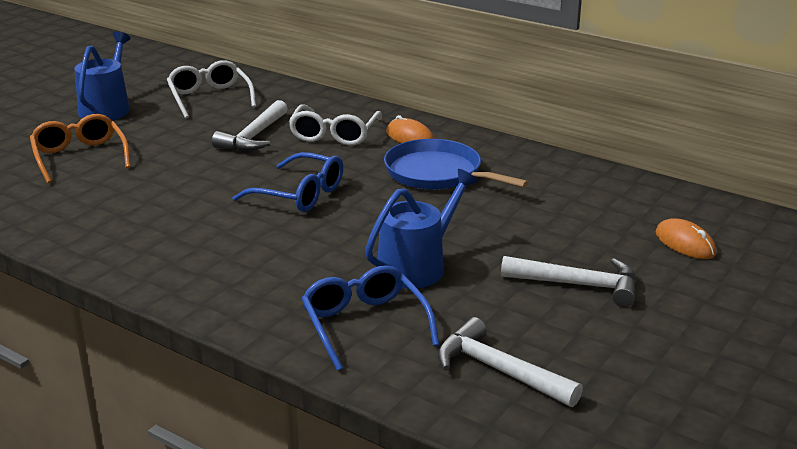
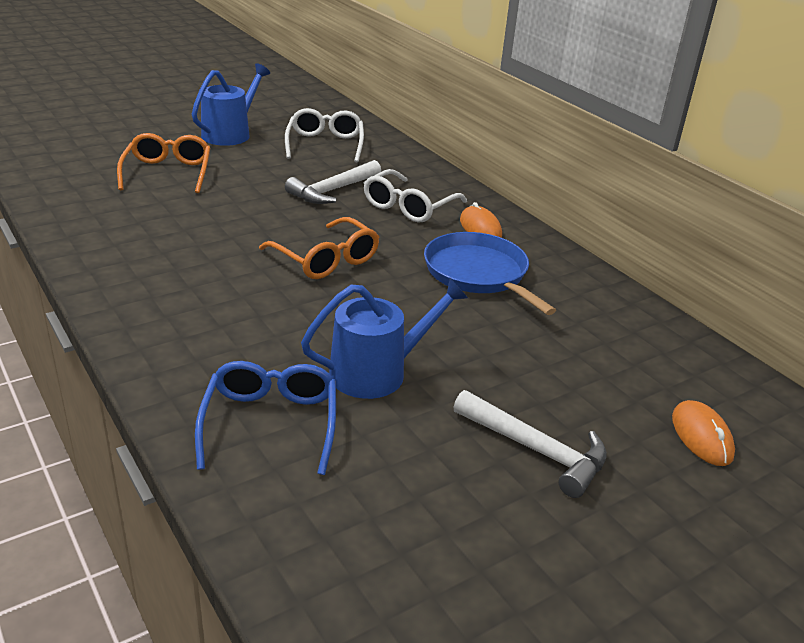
camera: 20 degrees right, 5 degrees up
(300, 194) = (326, 260): blue glasses -> orange glasses
(499, 370) = (366, 531): white hammer -> none

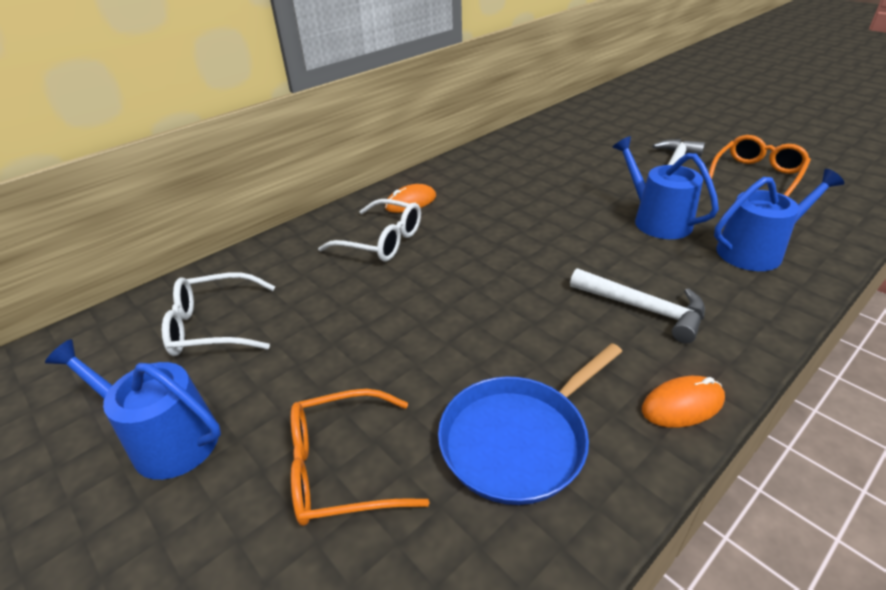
camera: 95 degrees left, 5 degrees up
(270, 423) = (755, 251): blue glasses -> blue watering can
(326, 260) = (515, 270): orange glasses -> orange glasses (757, 175)
(333, 190) = (358, 293): white hammer -> white hammer (643, 309)
(478, 274) = (490, 196): blue pan -> blue pan (518, 440)
(701, 436) = (615, 128): orange mouse -> orange mouse (682, 405)

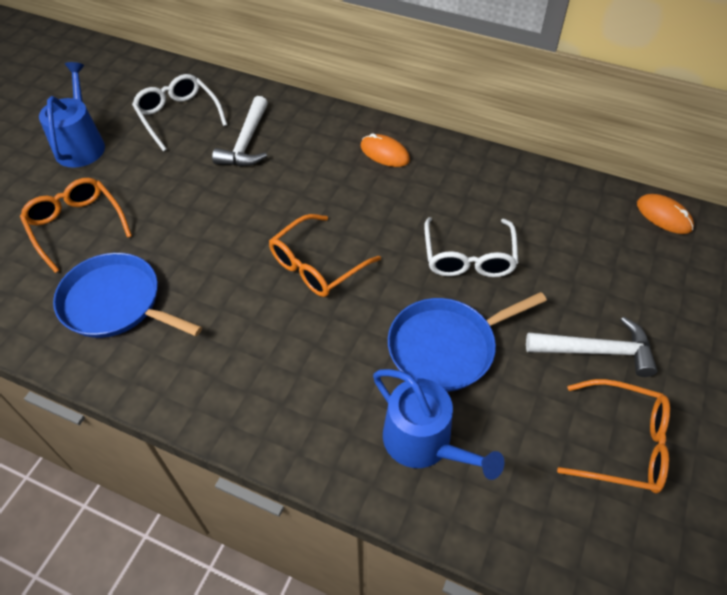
camera: 65 degrees right, 15 degrees up
(382, 241) = (313, 158): white glasses -> white glasses (468, 257)
(533, 267) = (317, 265): none -> orange glasses
(643, 309) = (283, 354): white hammer -> white hammer (246, 142)
(656, 220) = (446, 347): blue watering can -> blue pan
(682, 405) = (172, 393): orange mouse -> orange mouse (664, 216)

